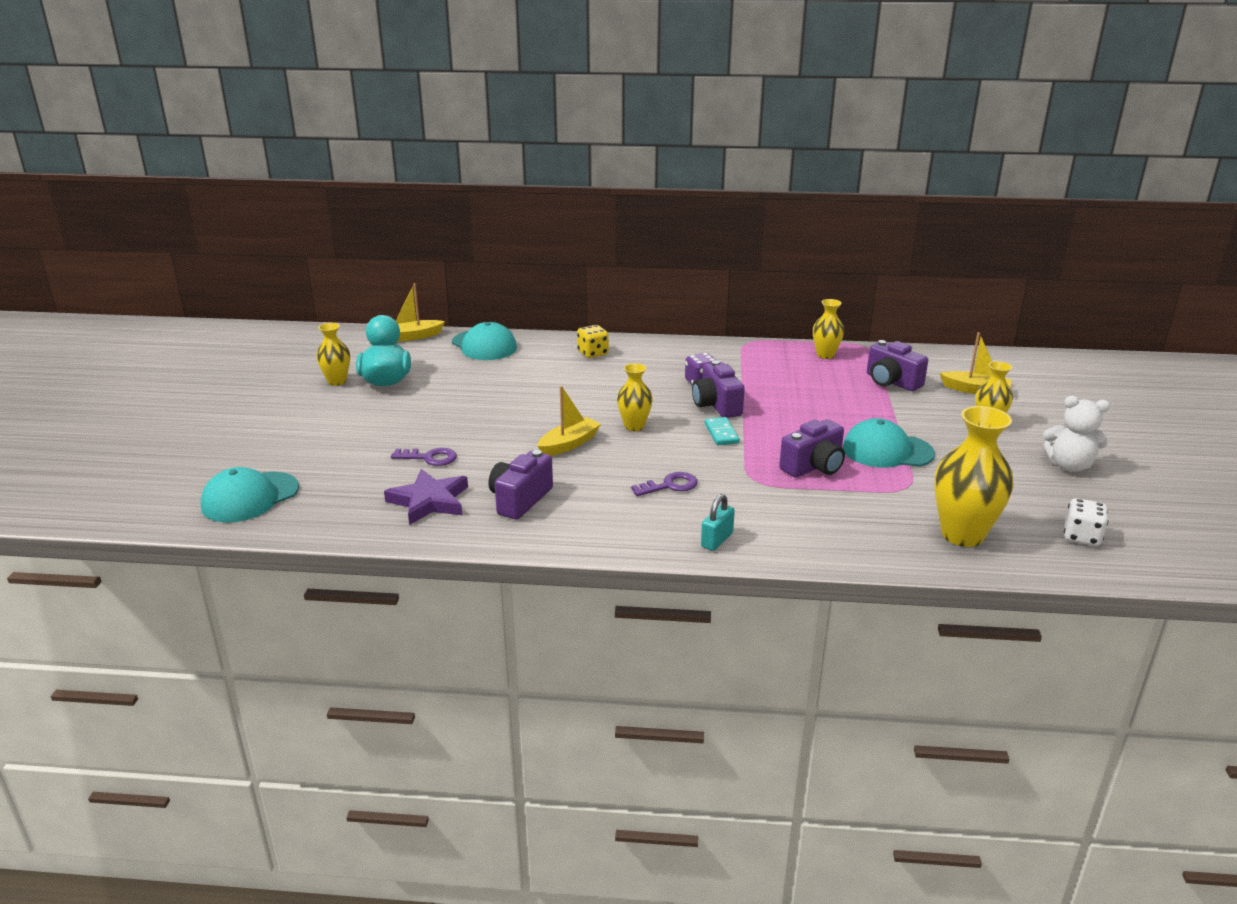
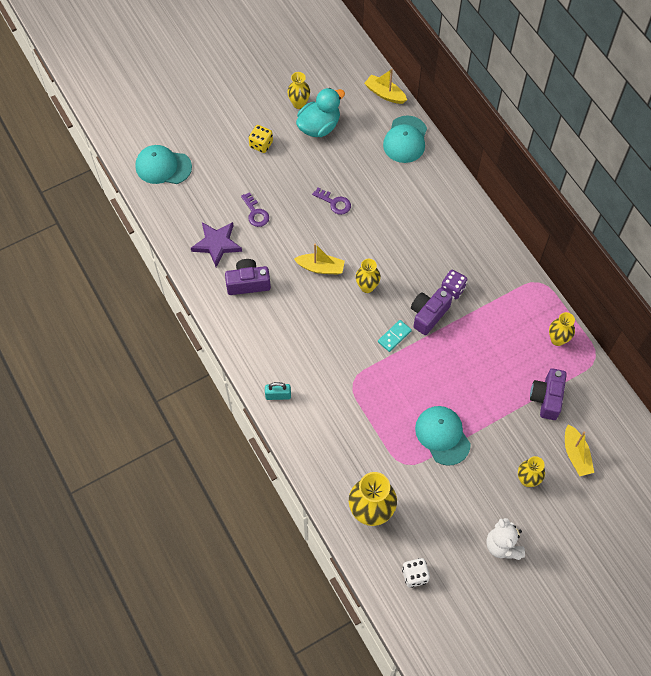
camera: 55 degrees right, 35 degrees up
(593, 353) = (444, 205): yellow dice -> yellow dice (261, 144)
(670, 485) = (315, 343): purple key -> purple key (334, 203)
(814, 467) = (391, 405): purple camera -> none

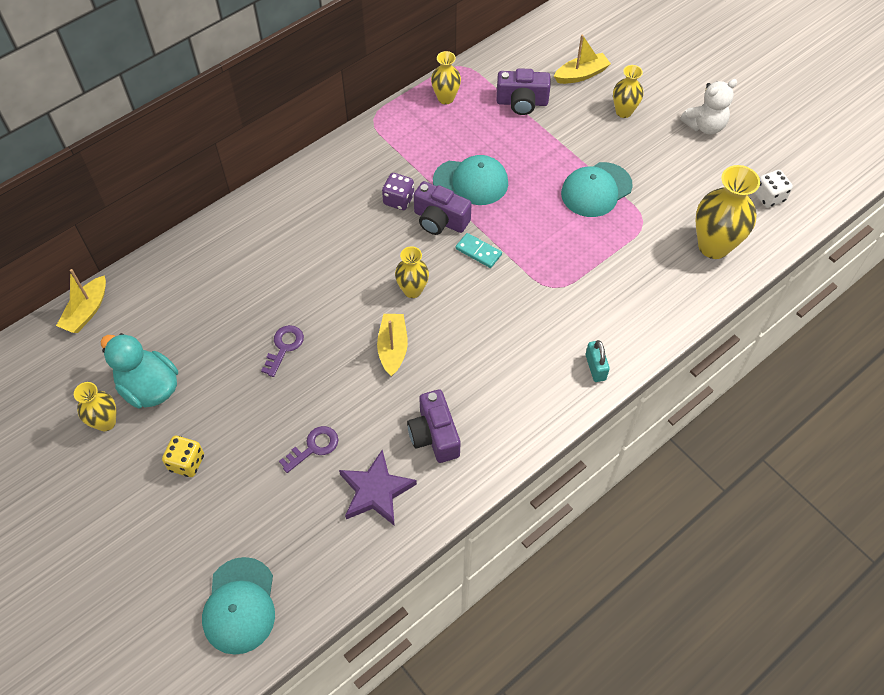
camera: 100 degrees left, 5 degrees down
(405, 139) = (169, 276): turquoise cap -> turquoise cap (471, 182)

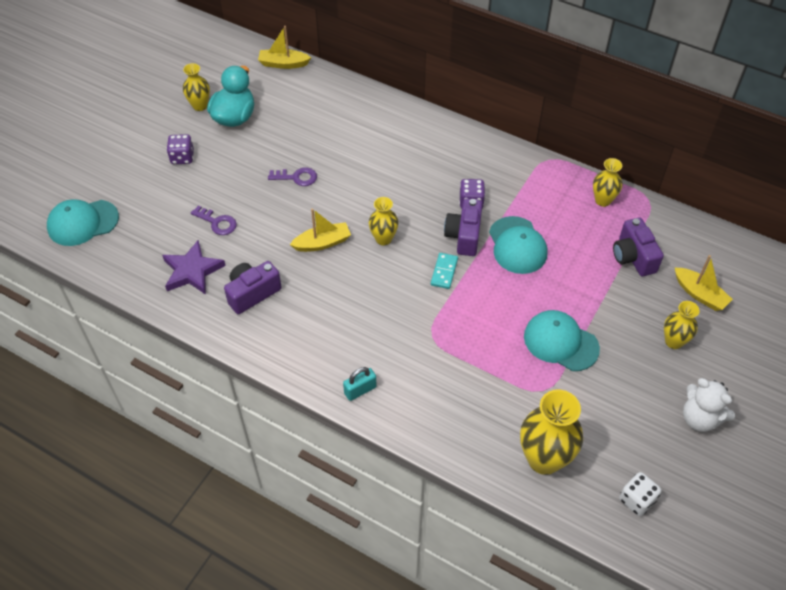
camera: 70 degrees right, 5 degrees down
(187, 462) = (182, 157): yellow dice -> purple dice

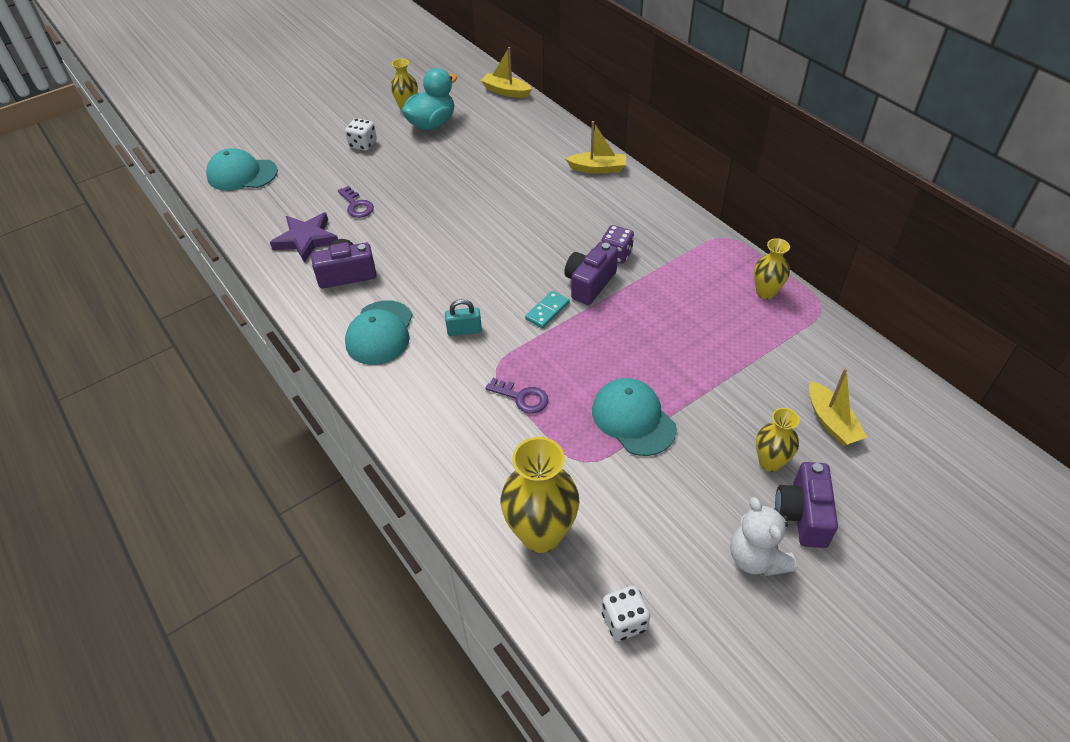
camera: 25 degrees right, 5 degrees down
(182, 157) = (363, 144): purple dice -> white dice
(297, 177) = (455, 187): purple key -> purple key (522, 397)
(322, 243) = (442, 250): yellow boat -> yellow boat (597, 169)
(360, 390) = (390, 395): turquoise padlock -> turquoise padlock (464, 330)
(383, 239) = (504, 263): yellow vase -> none
(517, 245) = (642, 309): turquoise cap -> turquoise cap (380, 333)
(633, 257) = (770, 358): purple camera -> purple camera (802, 515)

